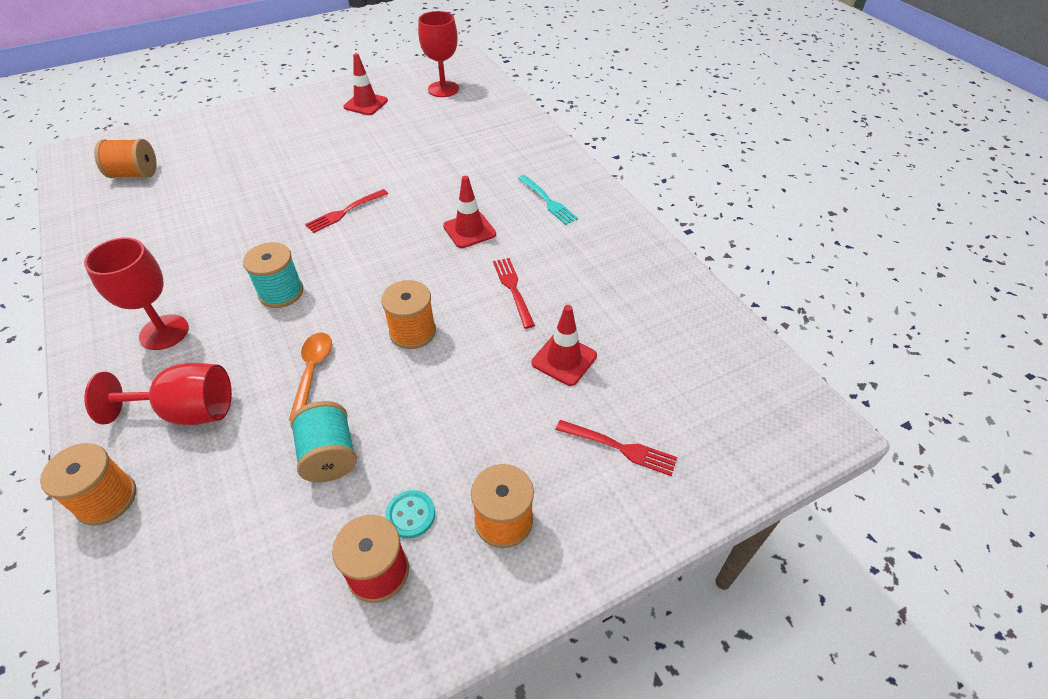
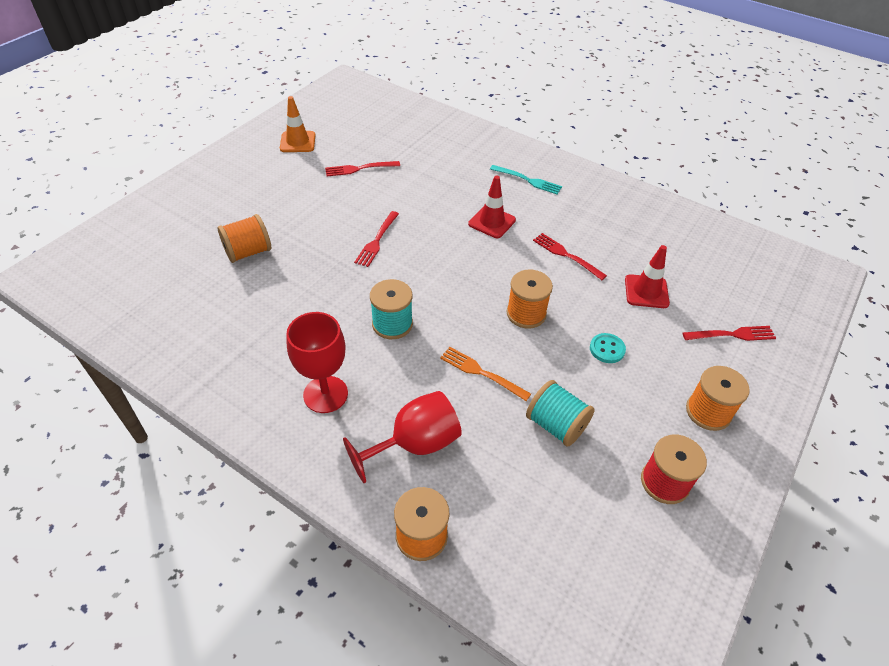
camera: 30 degrees left, 0 degrees up
(135, 174) = (136, 272): orange spool -> orange spool (248, 252)
(312, 371) = (481, 373): orange spoon -> orange fork
(366, 104) = (297, 142): red traffic cone -> orange traffic cone
(395, 142) = (359, 169): none -> red fork
(410, 515) = (649, 437): turquoise button -> turquoise button (607, 349)
(443, 89) = (354, 110): red goblet -> none

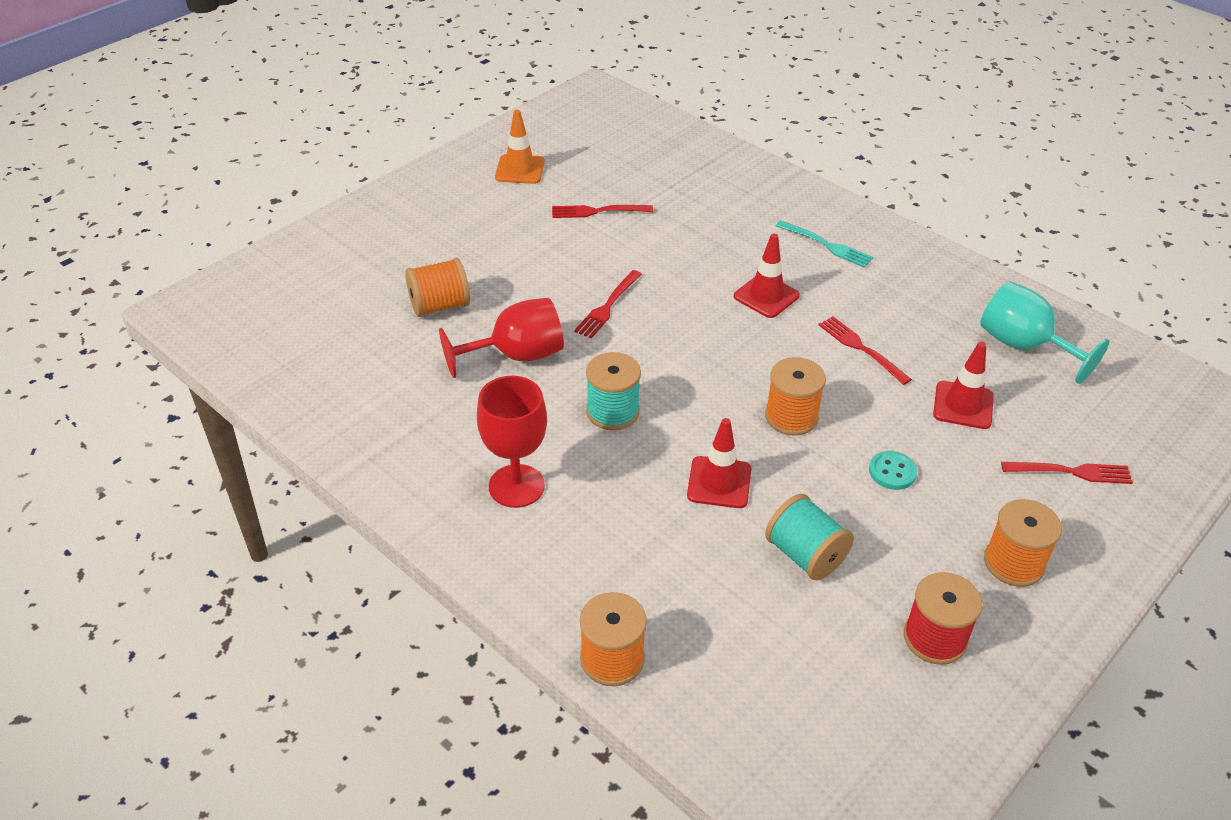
camera: 10 degrees right, 5 degrees down
(414, 444) = (619, 556): red goblet -> red goblet (516, 356)
(481, 373) = (719, 482): orange fork -> red traffic cone
(678, 242) = (1024, 346): none -> turquoise goblet

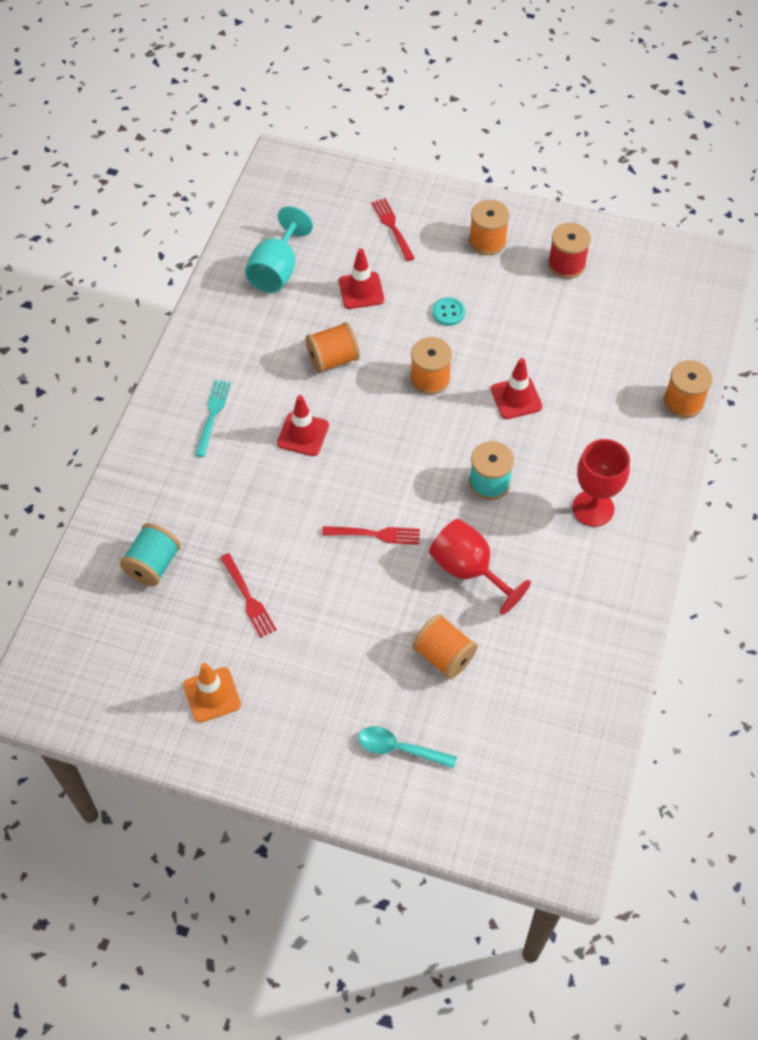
camera: 115 degrees left, 15 degrees up
(377, 250) = (399, 749): none -> turquoise spoon
(805, 555) = (546, 336): turquoise spool -> turquoise spool (153, 564)
(861, 348) = (333, 359): red fork -> orange spool

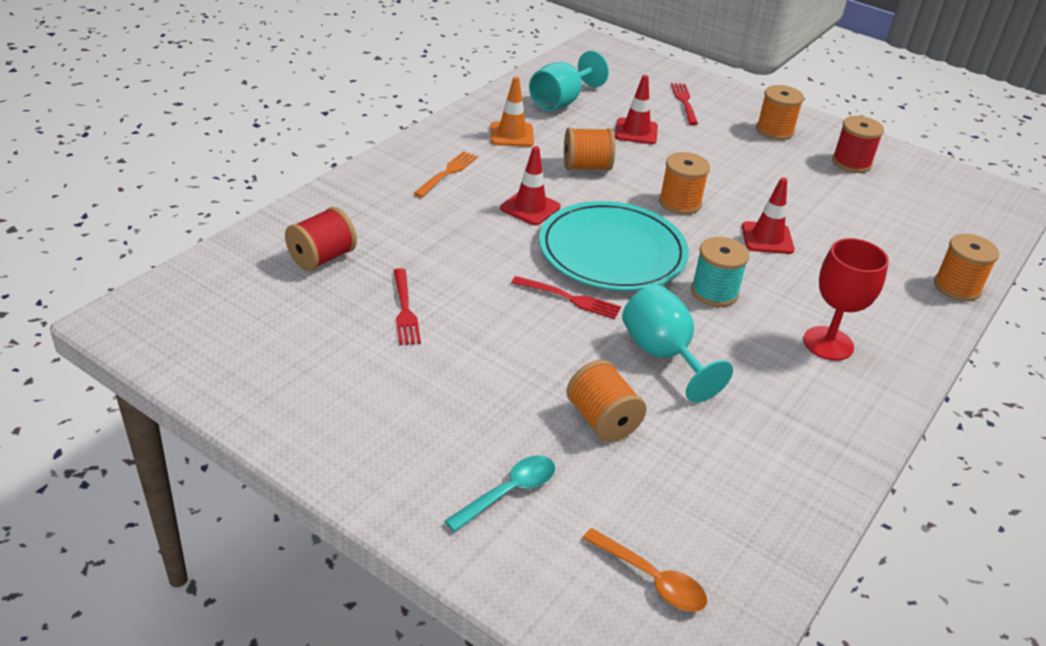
camera: 15 degrees right, 20 degrees down
(153, 564) = (322, 258): turquoise spool -> red spool
(212, 415) = (447, 173): turquoise fork -> orange fork
(212, 695) = (317, 377): orange traffic cone -> orange traffic cone (511, 135)
(391, 464) = (612, 251): none -> turquoise plate
(399, 749) = (509, 492): turquoise spoon -> turquoise spoon turned 105 degrees clockwise
(448, 312) = (717, 165): turquoise button -> none
(469, 570) = (663, 355): red goblet -> turquoise goblet
(521, 784) = (651, 579): none -> orange spoon

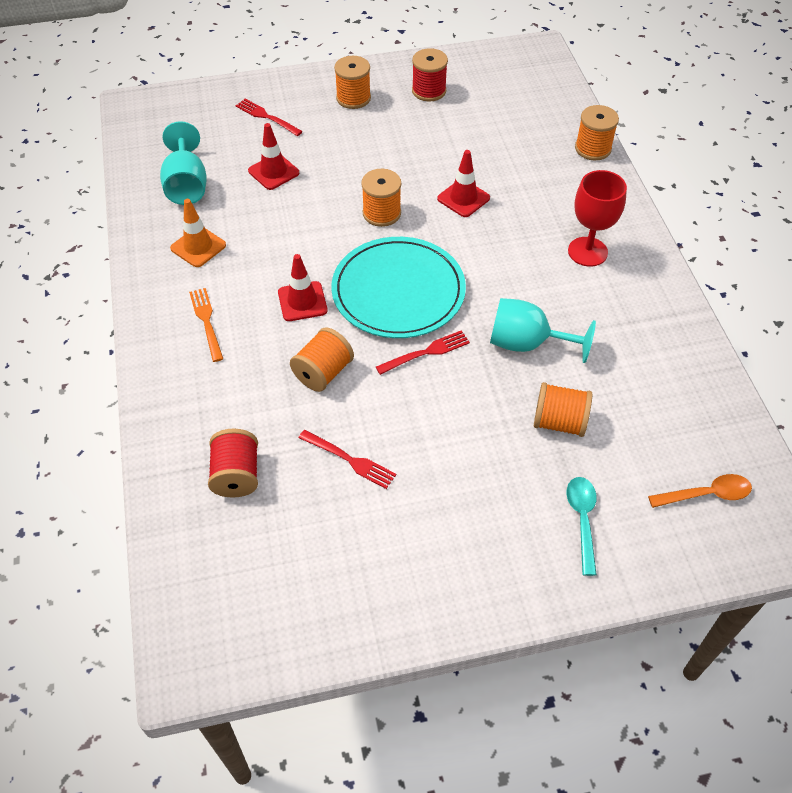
camera: 45 degrees left, 15 degrees up
(586, 167) = (286, 232): orange spool -> orange spool (323, 372)
(714, 292) = (491, 269): turquoise spool -> none

